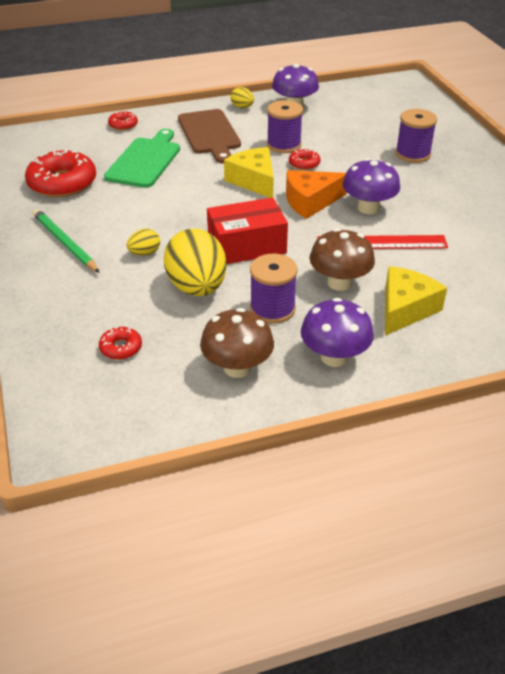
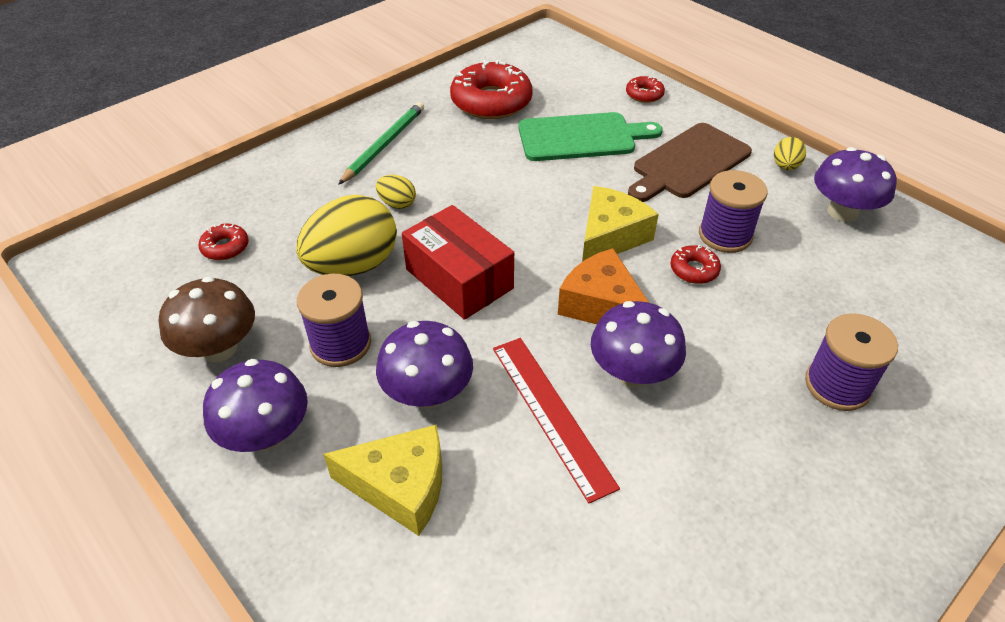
camera: 65 degrees right, 5 degrees up
(339, 282) = (427, 393): brown mushroom -> purple mushroom

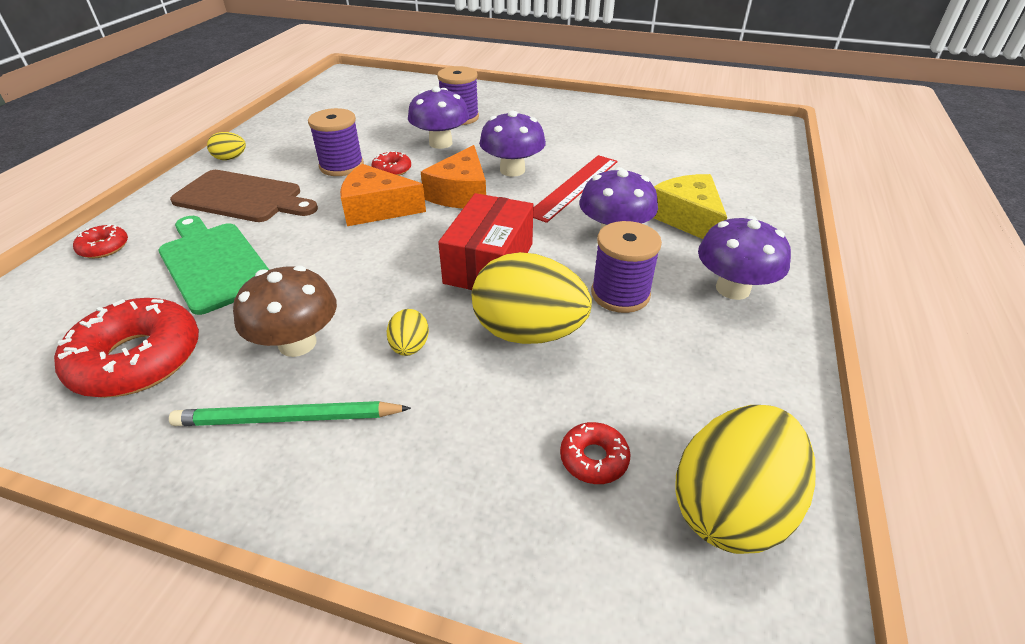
camera: 120 degrees left, 5 degrees down
(133, 286) = (730, 507): none -> yellow egg
(219, 348) = (707, 365): brown mushroom -> brown mushroom (297, 343)
(610, 237) = (377, 209): yellow cheese -> orange cheese
(842, 212) = (285, 133): purple mushroom -> purple mushroom (440, 143)

